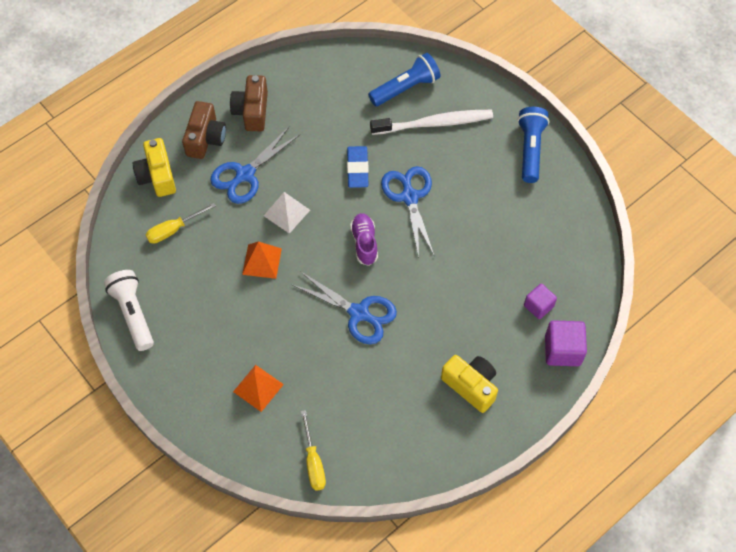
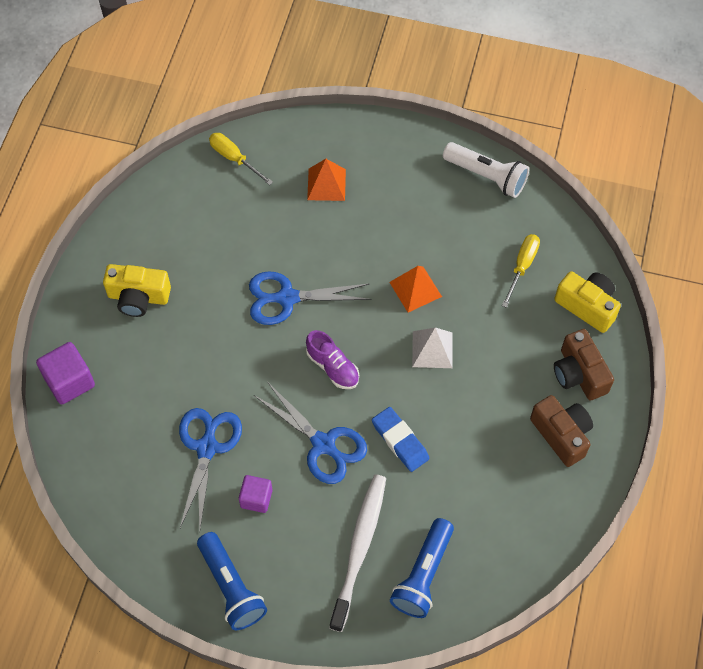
camera: 145 degrees right, 0 degrees up
(245, 174) = (506, 362): blue scissors -> blue scissors (207, 448)
(434, 123) = (359, 549): white toothbrush -> white toothbrush turned 150 degrees clockwise
(538, 306) = (118, 411): purple cube -> purple cube (256, 498)

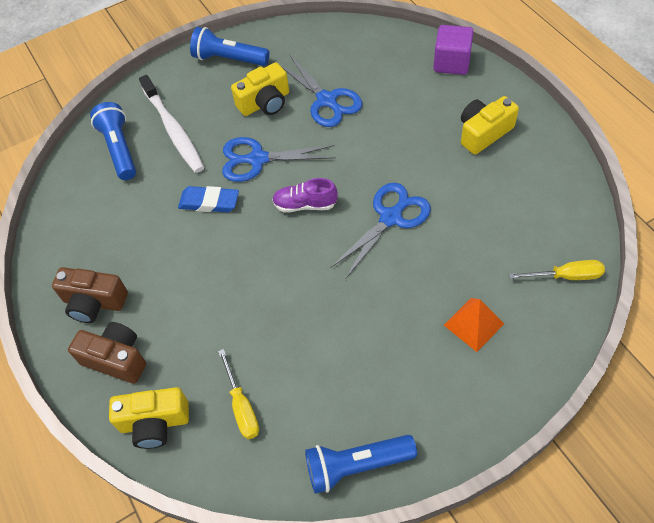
camera: 140 degrees right, 5 degrees down
(256, 498) = (265, 103): purple cube -> yellow camera
(415, 289) = (308, 308): orange pyramid -> none
(432, 349) = (248, 276): white pyramid -> none
(487, 176) = (356, 466): white flashlight -> blue flashlight

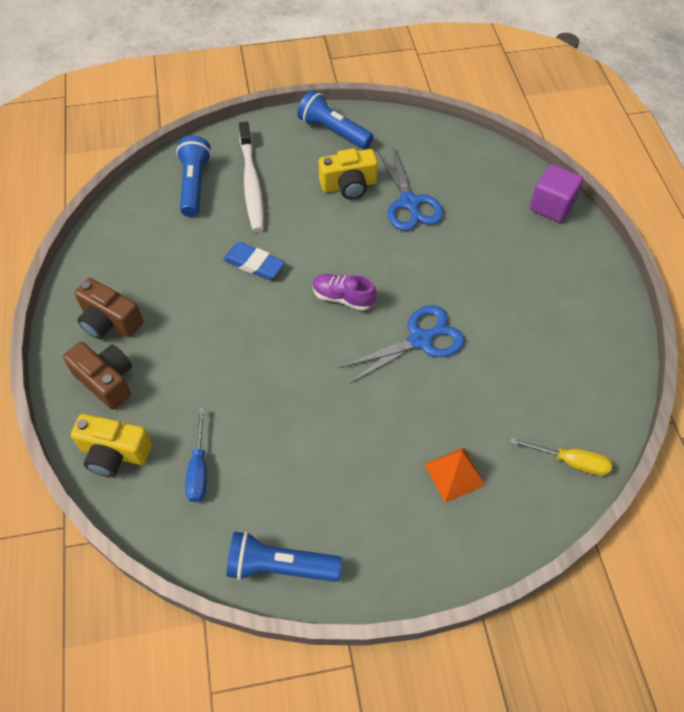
camera: 15 degrees right, 0 degrees up
(242, 406) = (199, 468): yellow screwdriver -> blue screwdriver
(258, 159) = (318, 238): blue scissors -> none
(483, 133) = (552, 288): yellow camera -> none

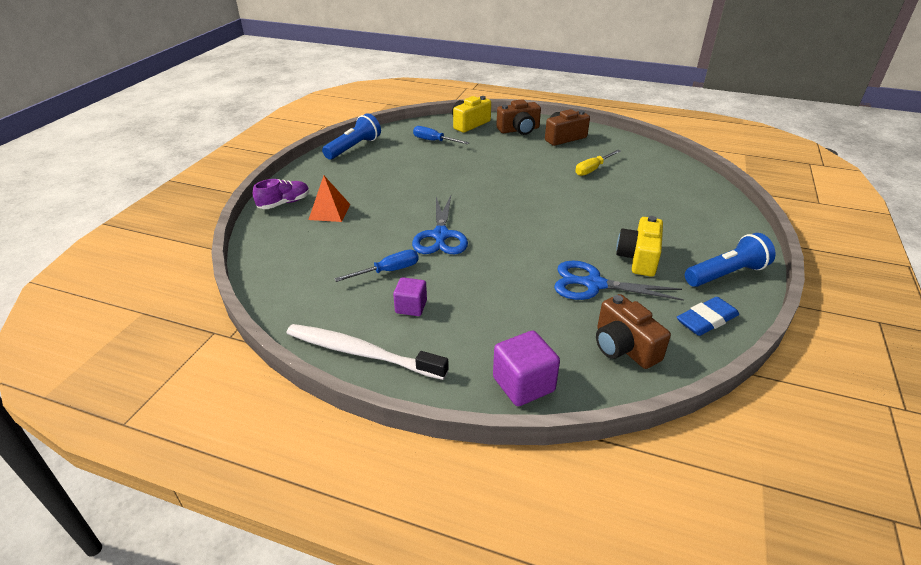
camera: 120 degrees right, 20 degrees down
(194, 185) = (680, 188): blue flashlight -> none
(251, 183) = (669, 212): white toothbrush -> white toothbrush (362, 353)
(254, 264) = (575, 191): blue eraser -> blue eraser (706, 320)
(343, 298) = (511, 216): purple shoe -> purple shoe (284, 203)
(470, 167) = (624, 347): none -> brown camera
(506, 351) = (388, 271): none -> blue screwdriver
(536, 307) = (411, 307): none -> purple cube
(570, 461) = (274, 259): yellow screwdriver -> yellow screwdriver (593, 169)

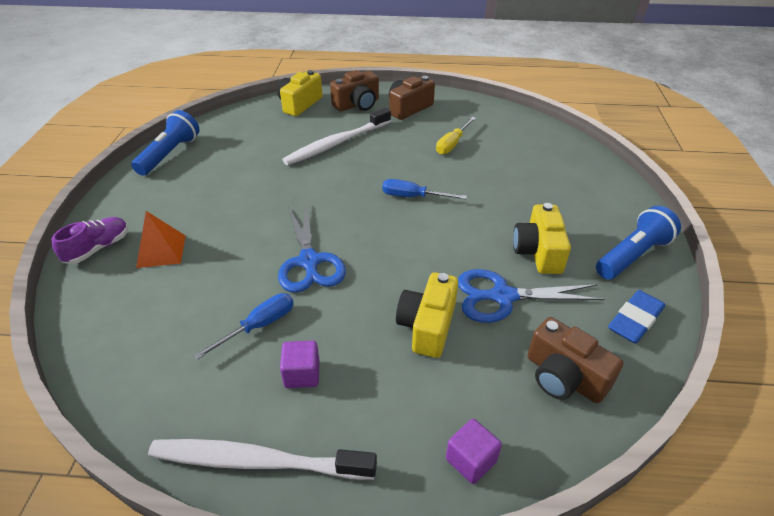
camera: 15 degrees left, 5 degrees up
(434, 141) = (265, 132): blue screwdriver -> blue screwdriver (413, 197)
(491, 156) = (337, 143): none -> white toothbrush
(521, 293) = (427, 326): none -> yellow camera
(523, 384) = (471, 460): purple cube -> purple cube, size x0.65

